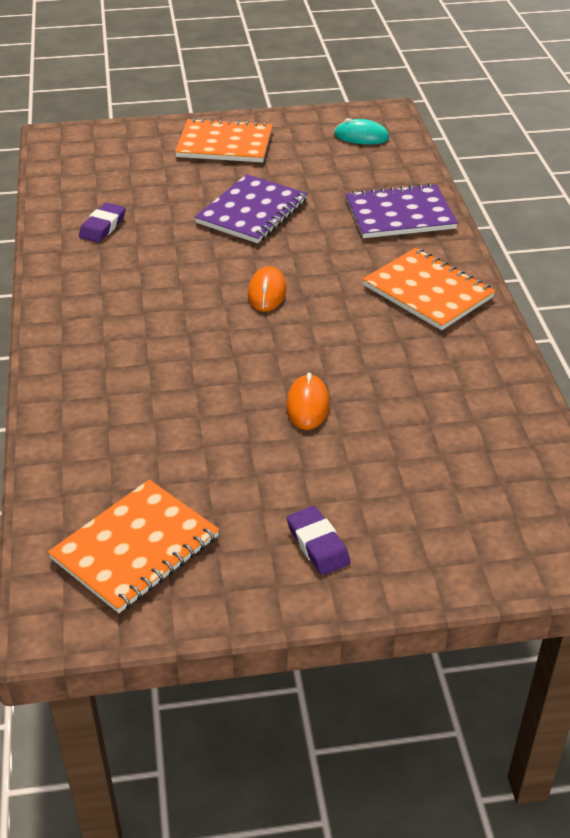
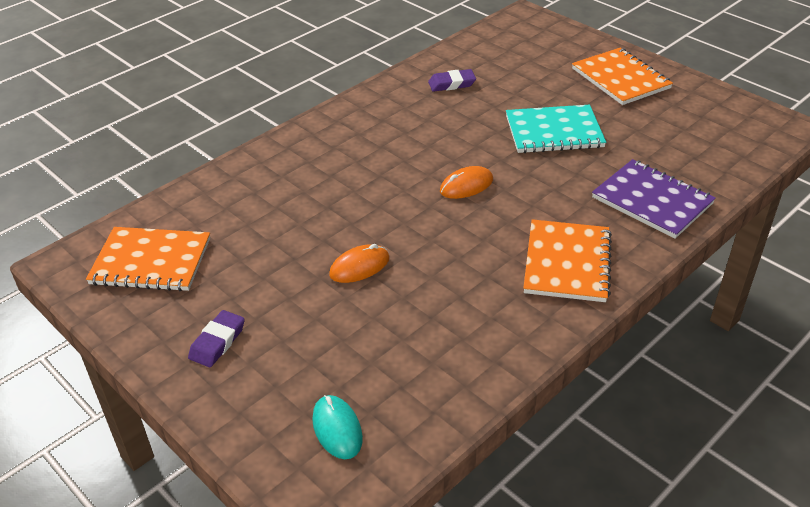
camera: 55 degrees right, 0 degrees up
(252, 211) = (554, 131): purple notebook -> turquoise notebook
(361, 136) = (732, 131): turquoise mouse -> turquoise mouse (337, 429)

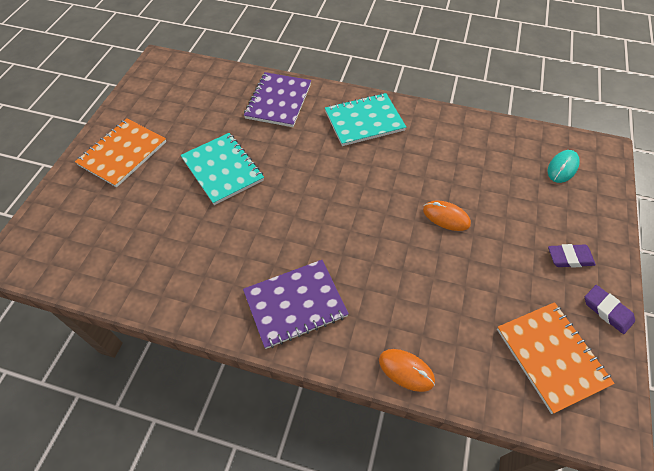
camera: 120 degrees left, 15 degrees up
(354, 132) = (295, 304): none -> purple notebook
(452, 84) = (176, 264): purple eraser -> purple eraser (607, 311)
(466, 186) = (321, 195): orange mouse -> orange mouse (406, 370)
(567, 263) = (364, 121): orange notebook -> turquoise notebook

